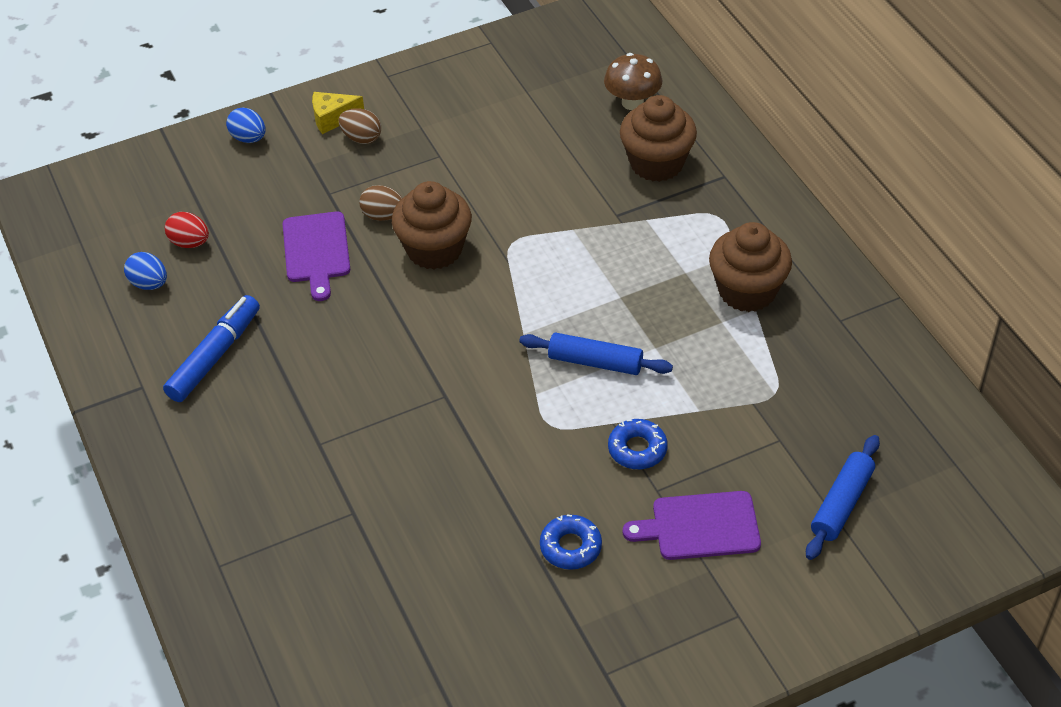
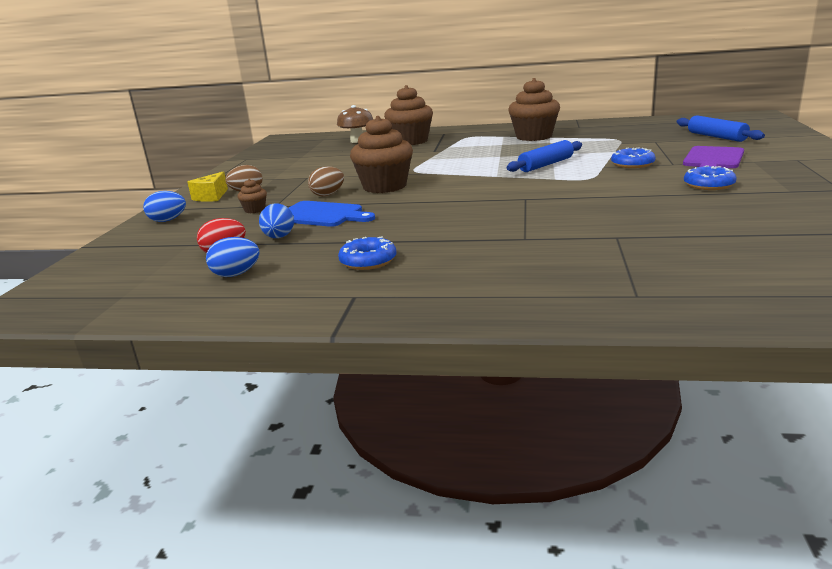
camera: 55 degrees left, 25 degrees down
(215, 356) = (368, 261): blue marker -> blue donut
(242, 257) = (279, 237): none -> blue egg
(308, 186) = (255, 210): none -> brown cupcake
(316, 251) = (322, 215): purple cutting board -> blue cutting board

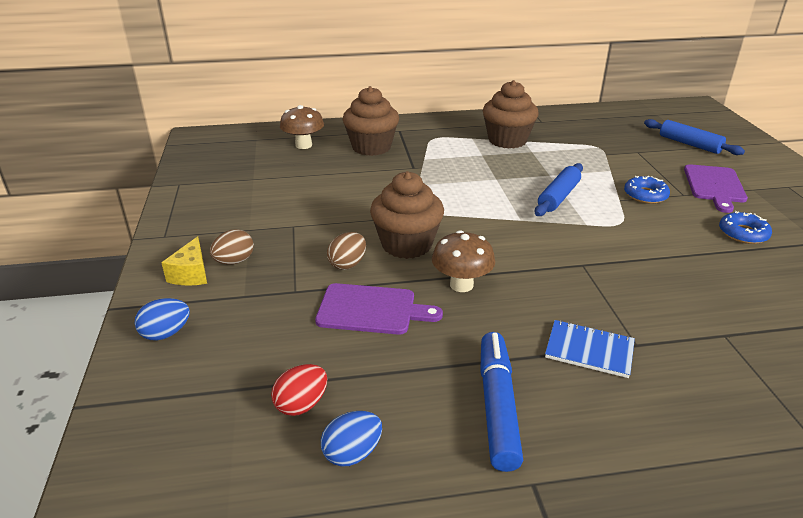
camera: 20 degrees left, 10 degrees up
(255, 210) = (274, 302): brown cupcake -> none
(279, 237) = (350, 363): blue egg -> none
(322, 215) = (371, 310): blue cutting board -> purple cutting board
(368, 261) = (497, 406): blue donut -> blue marker
(407, 206) = (461, 285): none -> brown mushroom
(478, 239) = (589, 350): none -> blue notebook

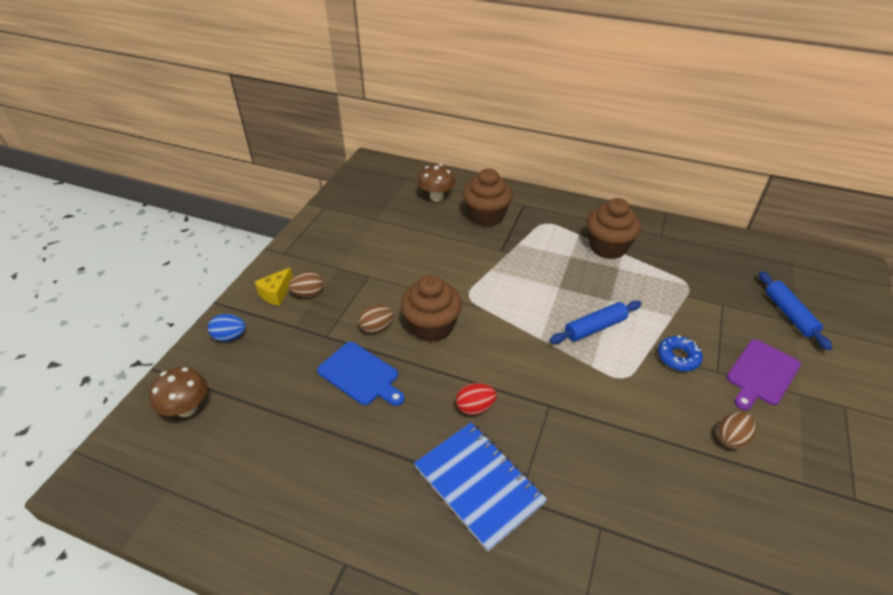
camera: 30 degrees right, 10 degrees up
(301, 404) = (262, 429): red egg -> red egg (475, 407)
(352, 453) = (262, 480): blue egg -> none
(371, 310) = (360, 375): purple cutting board -> blue cutting board
(461, 285) = (439, 381): brown mushroom -> brown mushroom (187, 408)
(497, 406) = (374, 495): blue marker -> none
(589, 350) = (479, 484): blue notebook -> blue notebook, size x1.68
(743, 233) = (731, 438): blue donut -> brown egg

